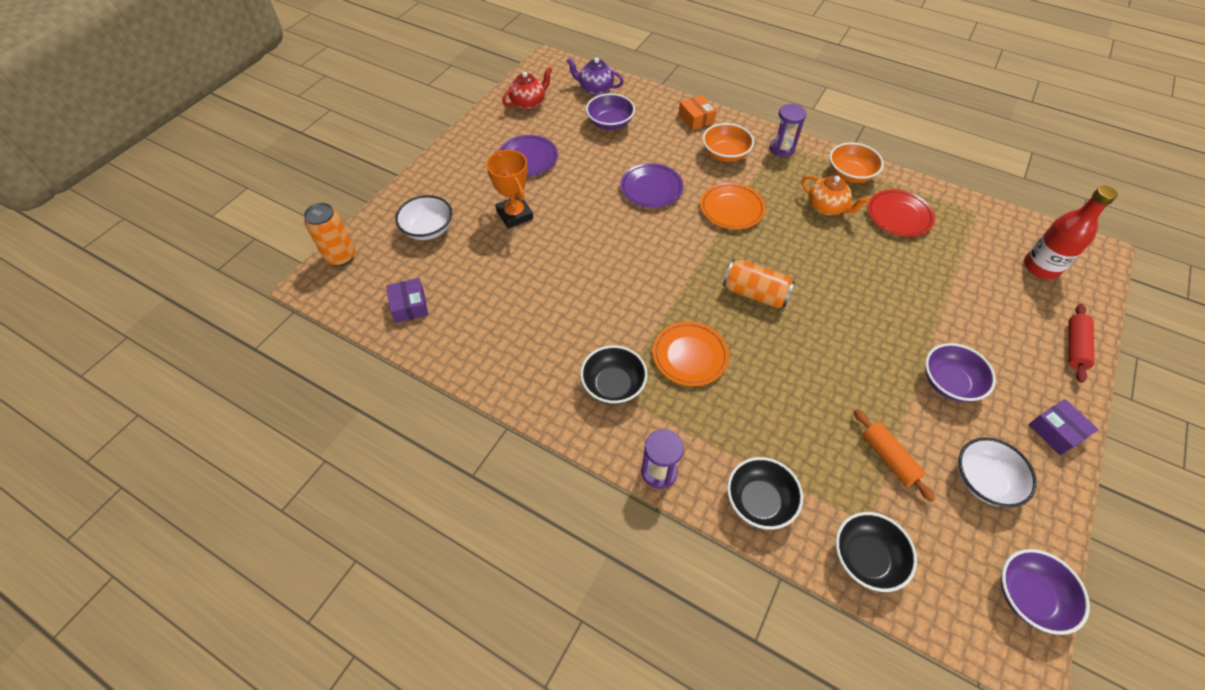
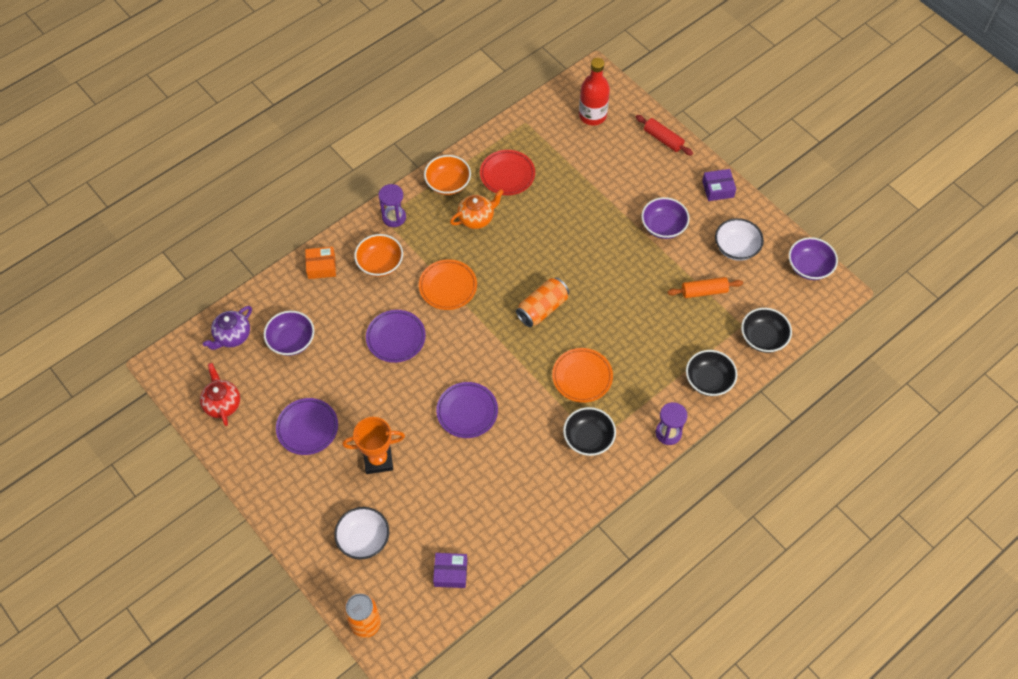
camera: 70 degrees left, 5 degrees up
(597, 266) = (467, 411): none -> purple plate

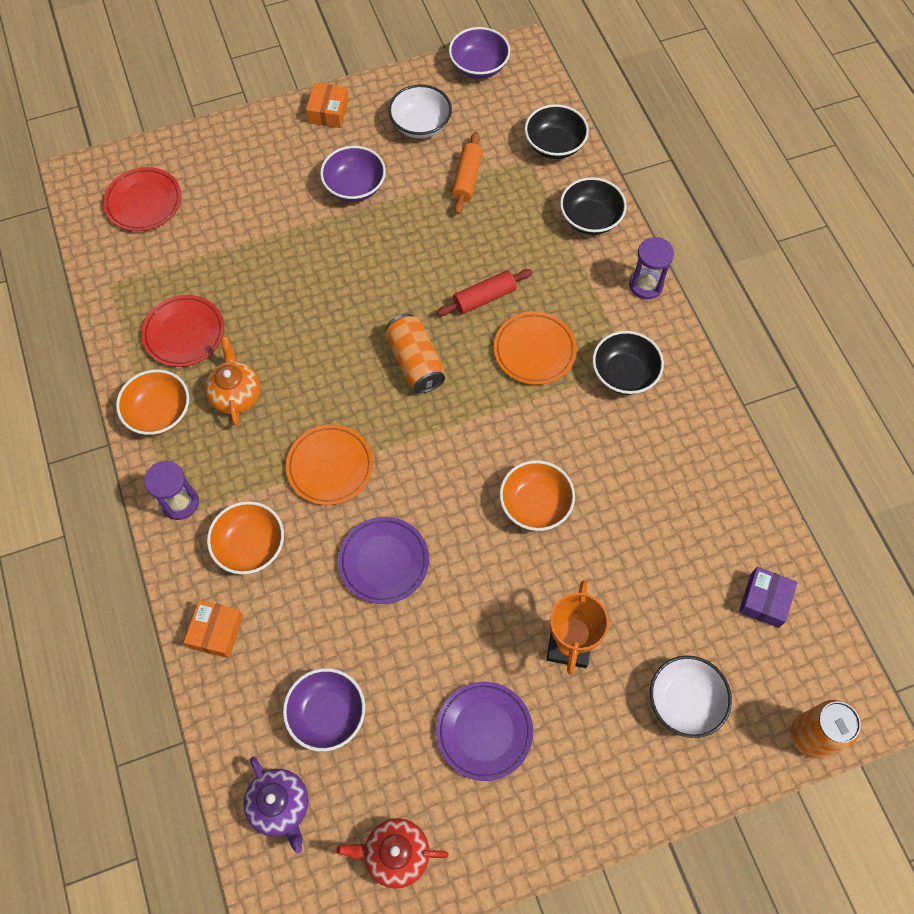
camera: 70 degrees left, 5 degrees up
(467, 411) = (535, 504): purple plate -> orange bowl
(592, 115) = (144, 202): red bottle -> red plate
(663, 139) = (224, 140): red rolling pin -> red rolling pin (484, 298)
(718, 189) = (328, 112): purple box -> orange box

